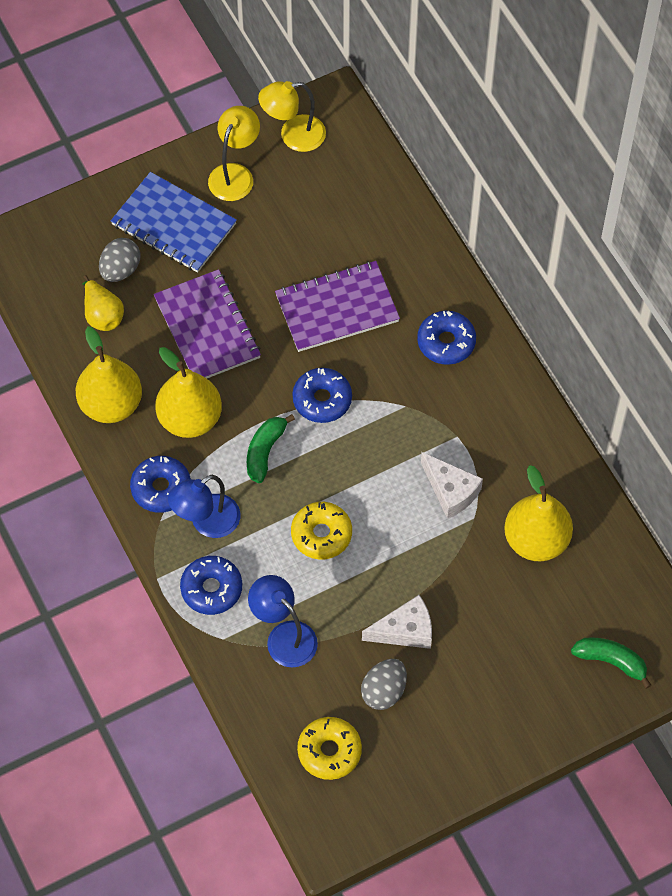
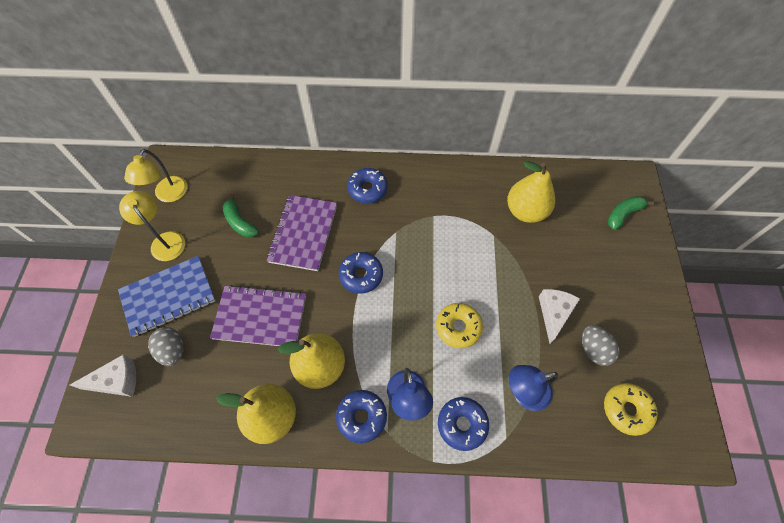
camera: 60 degrees left, 0 degrees up
(102, 315) = (197, 383): yellow pear -> none
(265, 451) = (376, 330): green banana -> green banana (240, 222)
(451, 491) = (468, 237): white cheese -> white cheese (117, 381)

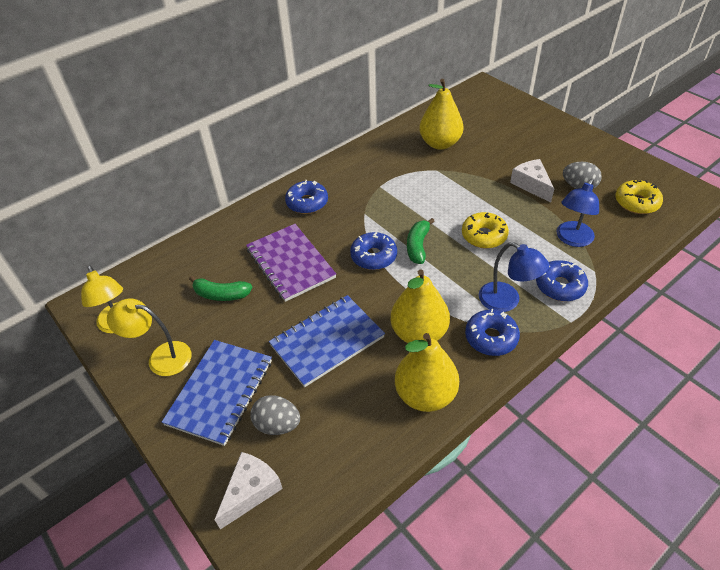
camera: 40 degrees left, 15 degrees down
(260, 317) = (327, 341): purple notebook -> blue notebook
(623, 214) = (501, 108): green banana -> green banana (418, 246)

